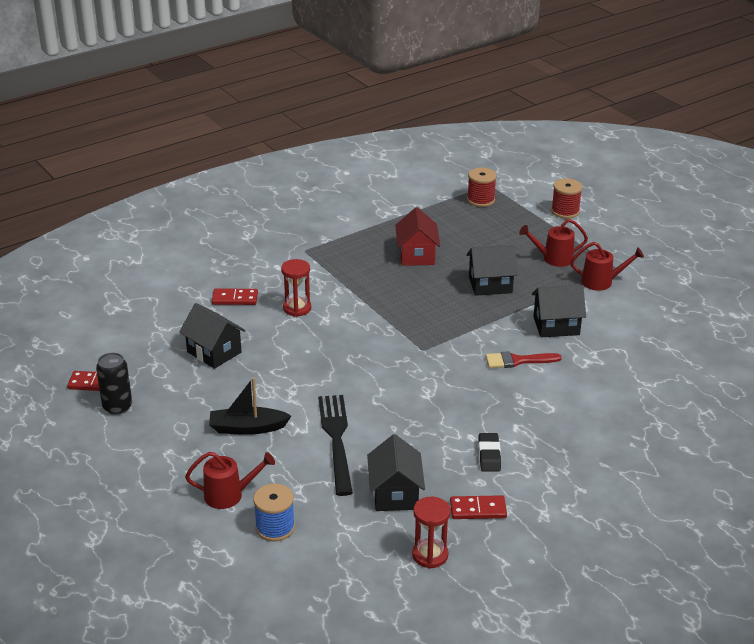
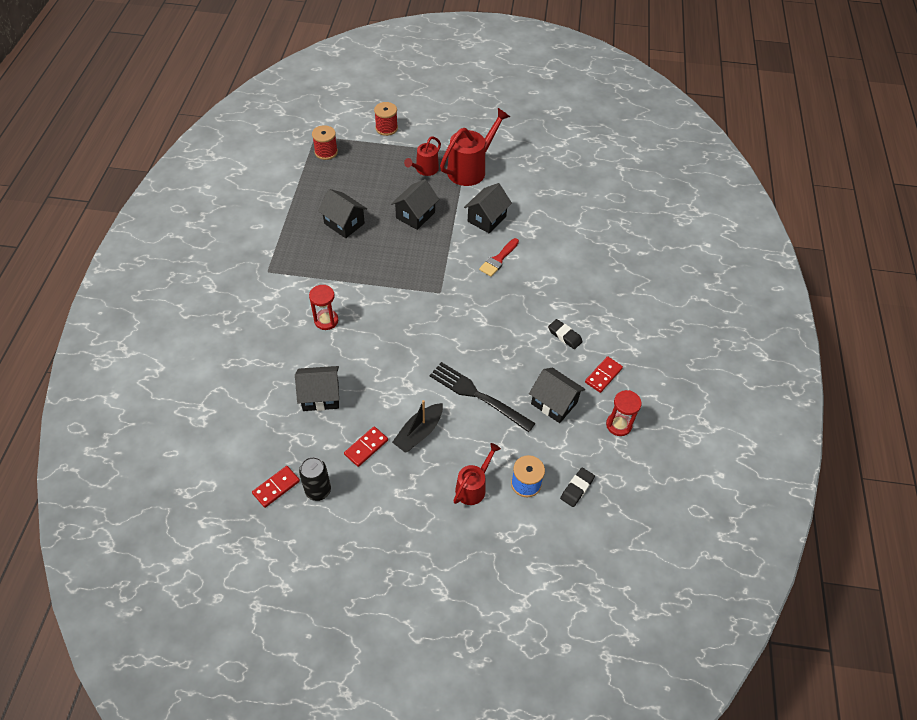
camera: 50 degrees left, 20 degrees up
(235, 299) = (275, 345): red domino -> red domino (366, 447)
(312, 567) = (577, 488): none -> black eraser
(417, 255) = (344, 223): red house -> black house
(602, 282) = (471, 169): red watering can -> red watering can, size x1.68

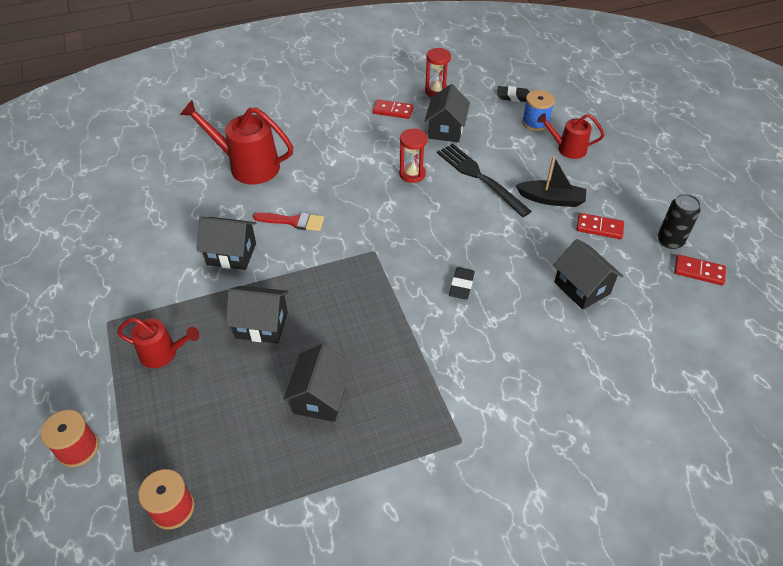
camera: 115 degrees left, 5 degrees down
(326, 320) = (488, 333): red hourglass -> red hourglass (412, 174)
(471, 169) = (140, 303): red watering can -> red watering can (247, 166)
(477, 395) = (479, 177): black fork -> black fork turned 135 degrees clockwise
(564, 336) = (365, 144): black eraser -> black eraser (461, 286)

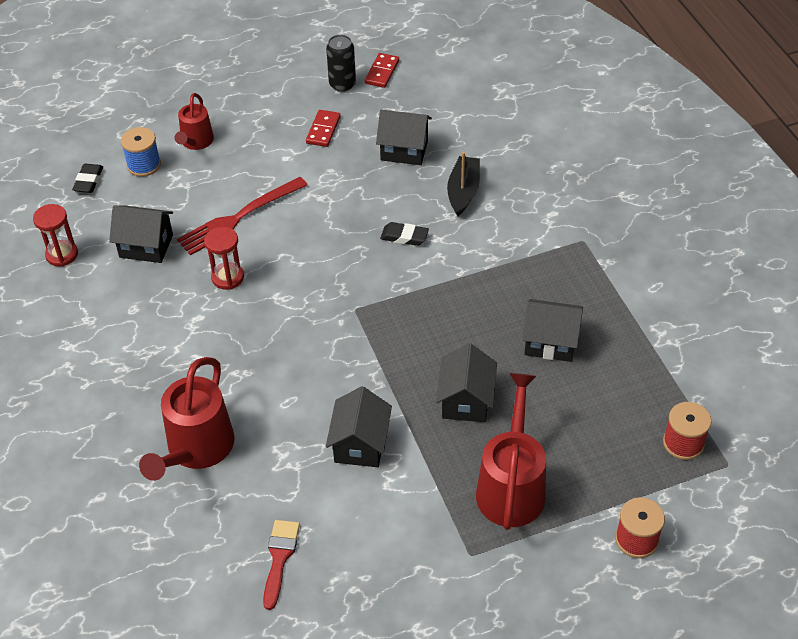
camera: 90 degrees left, 0 degrees up
(163, 353) = (511, 486): red watering can -> red watering can, size x1.68
(293, 221) = (306, 388): red brush -> red brush (279, 558)
(393, 111) = (98, 299): red domino -> none
(479, 177) = (238, 218): black fork -> red fork
(551, 199) = (279, 161): black boat -> black boat (463, 191)
(582, 288) = (404, 150): black house -> black house turned 45 degrees clockwise

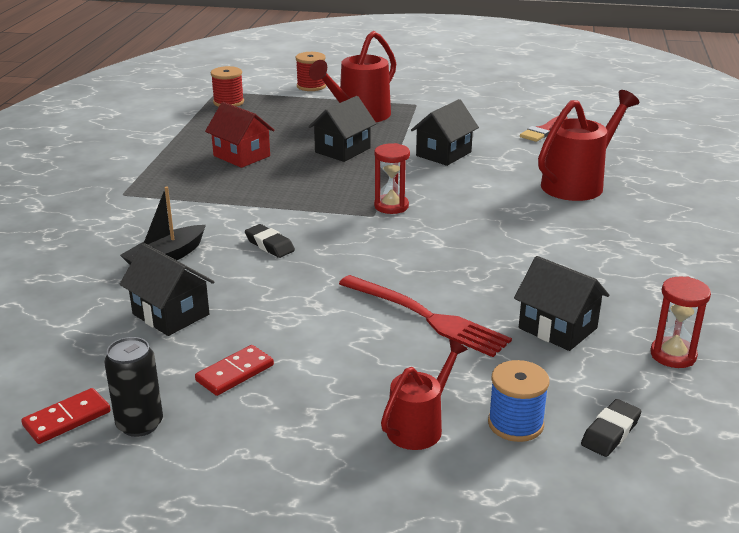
camera: 150 degrees left, 20 degrees down
(227, 277) = (478, 272): red hourglass -> red hourglass (391, 206)
(238, 218) = (428, 317): red fork -> red fork turned 45 degrees clockwise
(550, 342) = (241, 156): black house -> red house

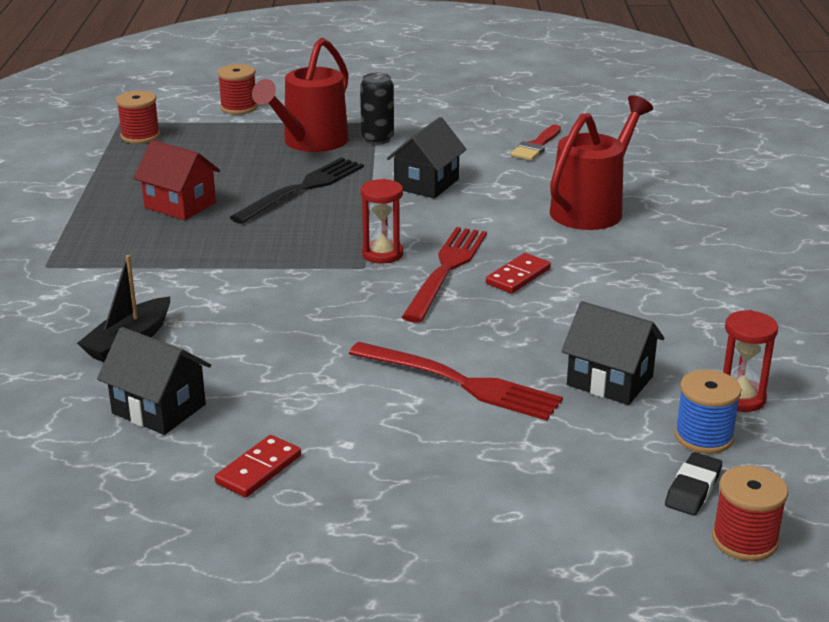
camera: 10 degrees left, 0 degrees up
(67, 419) = (77, 543): red domino -> red domino (518, 276)
(140, 424) = (166, 540): black can -> black can (377, 139)
(269, 245) = (251, 314): black eraser -> none
(342, 150) = (303, 188): black house -> black fork
(420, 426) = (486, 505): red watering can -> none
(441, 223) = (446, 269): none -> red fork
(515, 424) = (590, 491): blue spool -> blue spool (703, 437)
(648, 485) = (744, 540): none -> red spool

